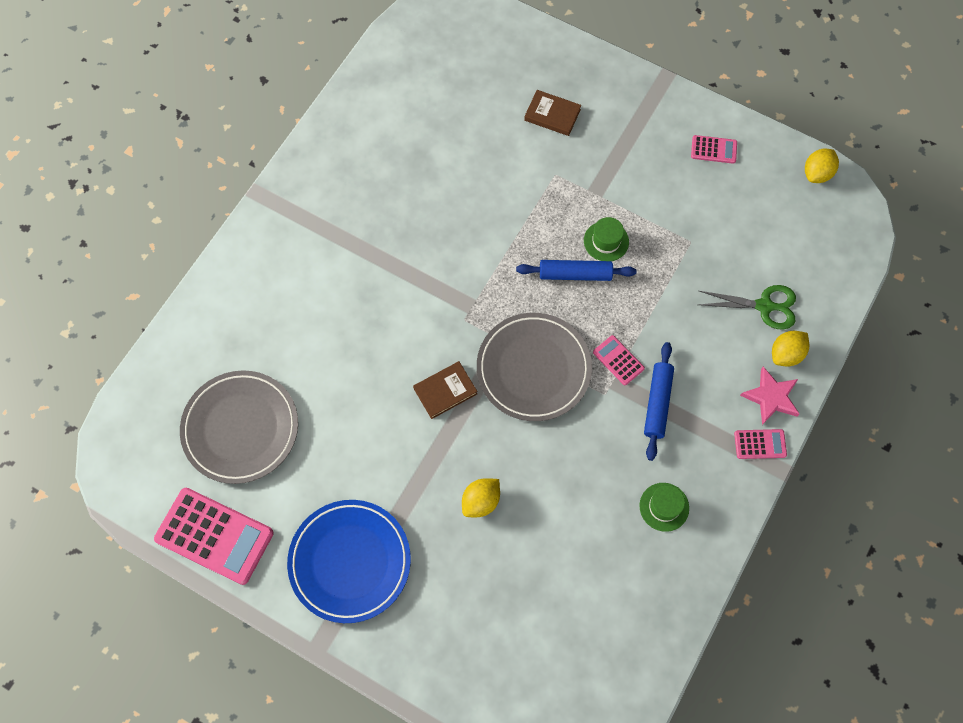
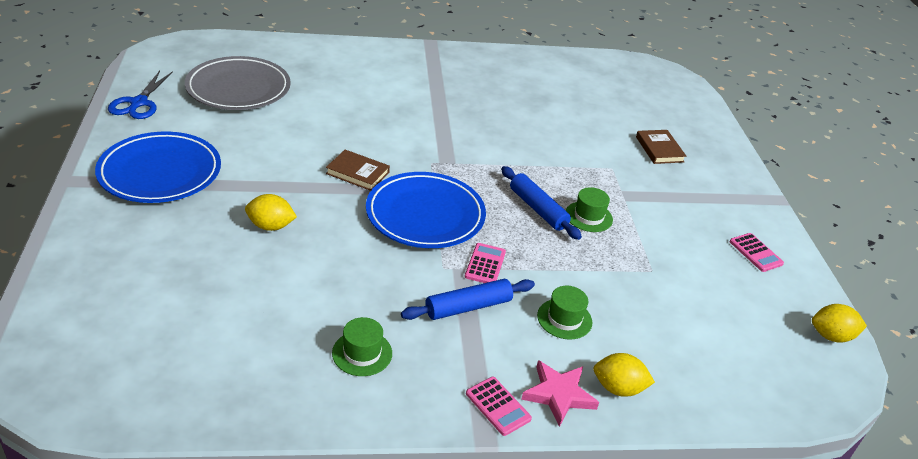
camera: 50 degrees right, 30 degrees down
(214, 536) = (139, 103): pink calculator -> blue scissors
(533, 369) = (425, 215): grey plate -> blue plate
(705, 343) = (564, 319): none -> green hat
(764, 306) = (649, 349): green scissors -> none

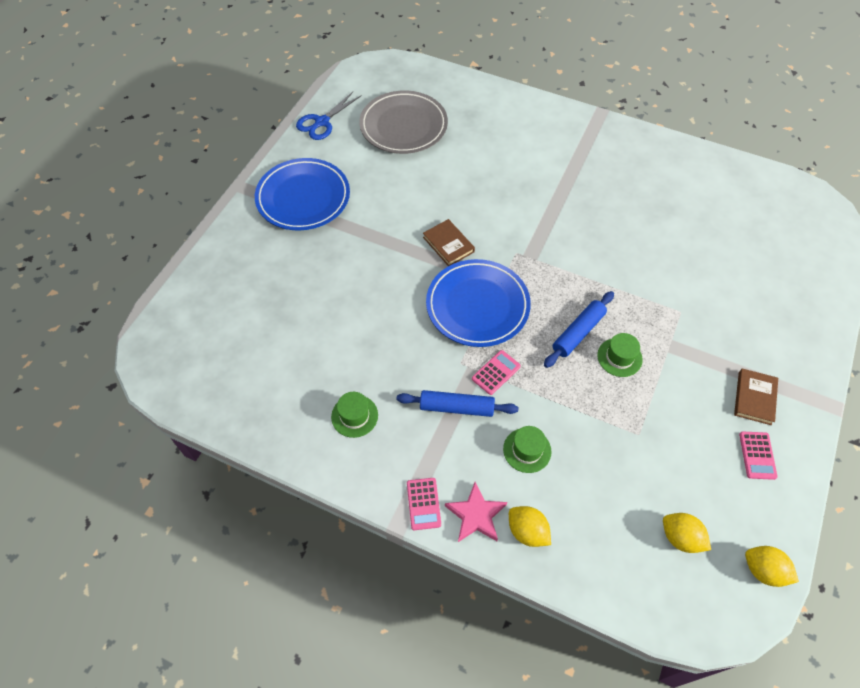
camera: 35 degrees right, 20 degrees up
(271, 226) = (354, 276): yellow lemon -> yellow lemon (680, 538)
(538, 209) = (578, 333): blue rolling pin -> blue rolling pin turned 45 degrees clockwise
(659, 149) = (746, 305): brown book -> brown book (754, 398)

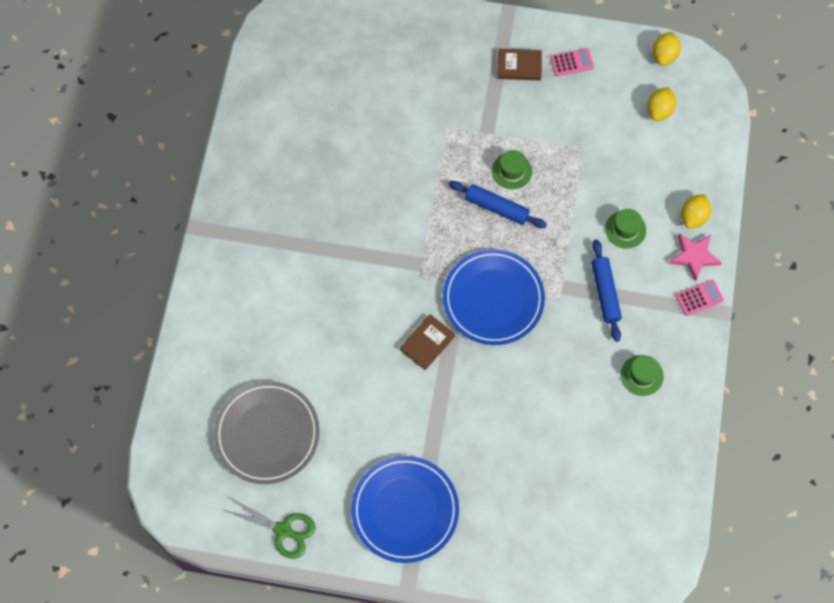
camera: 105 degrees left, 10 degrees up
(322, 122) = (283, 530): blue scissors -> green scissors
(496, 372) = (560, 268): pink calculator -> none

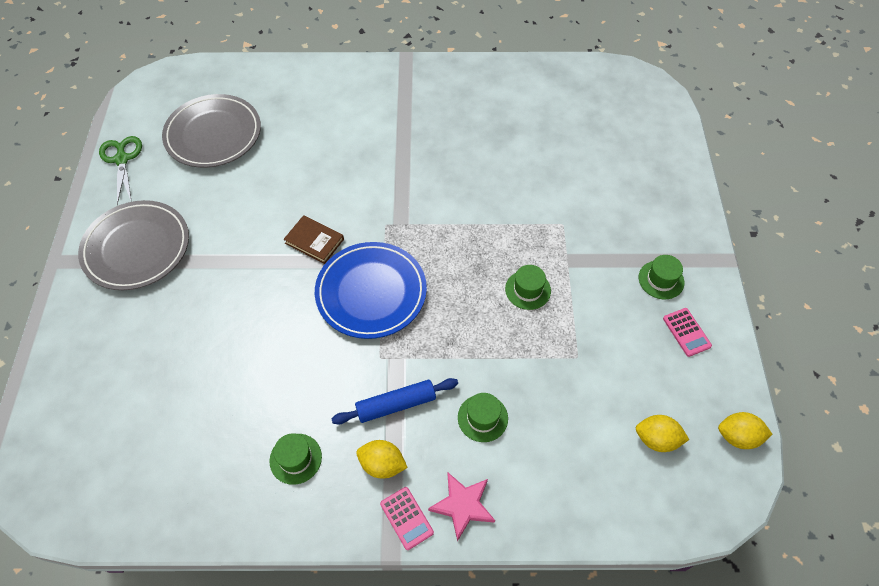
camera: 80 degrees right, 10 degrees down
(283, 530) = (122, 159): green scissors -> green scissors turned 150 degrees clockwise
(405, 510) = (137, 248): blue plate -> grey plate
(496, 207) = (479, 281): blue rolling pin -> none
(519, 66) = (661, 280): brown book -> green hat
(693, 217) = (518, 498): yellow lemon -> yellow lemon (382, 464)

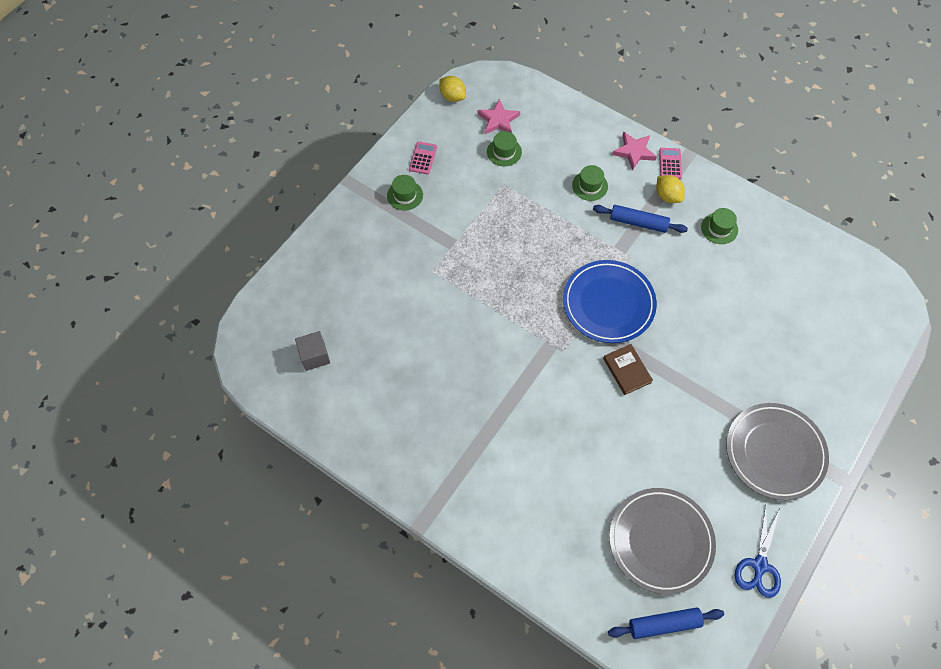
camera: 145 degrees left, 5 degrees up
(122, 159) = (759, 565): green scissors -> blue scissors
(185, 90) = (664, 624): none -> blue rolling pin
(528, 290) = (498, 241): green hat -> green hat (504, 152)
(588, 107) = (314, 356): none -> grey cube
(656, 439) = (498, 120): yellow lemon -> pink star

